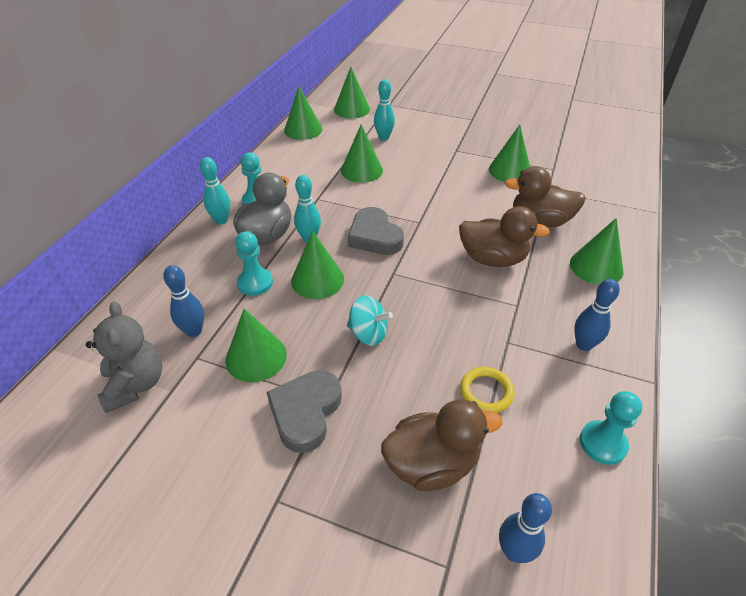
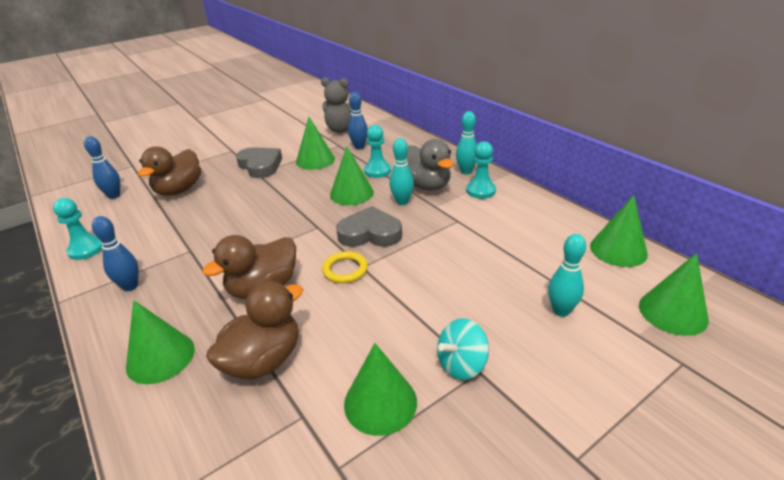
camera: 125 degrees right, 10 degrees down
(361, 170) = (488, 263): green cone -> none
(368, 333) = (279, 198): turquoise spinning top -> turquoise spinning top (461, 364)
(486, 392) = (178, 224): yellow ring -> yellow ring (345, 270)

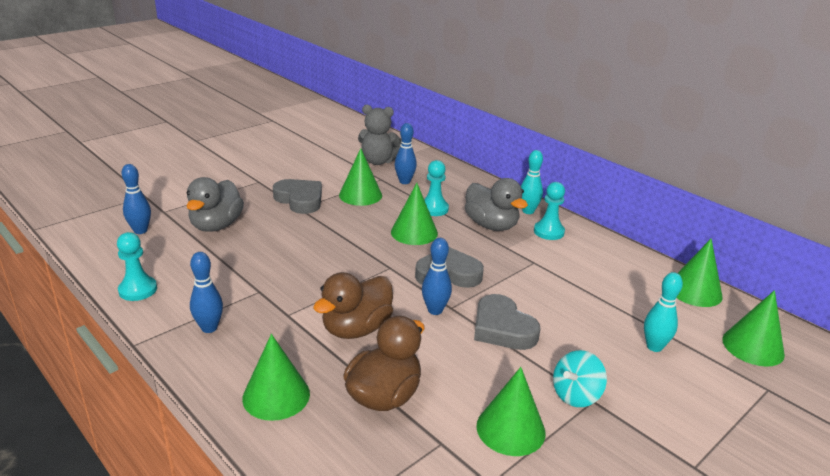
camera: 10 degrees left, 5 degrees down
(179, 190) = (216, 225): brown duck -> grey duck
(345, 270) = (435, 310): yellow ring -> blue bowling pin
(402, 202) = (471, 242): turquoise bowling pin -> none
(406, 289) = (502, 328): none -> grey heart

